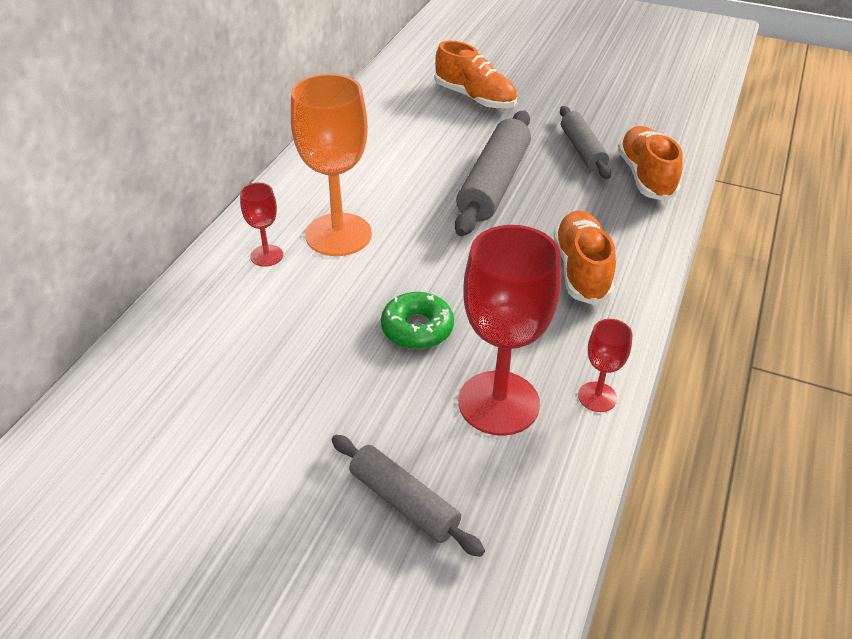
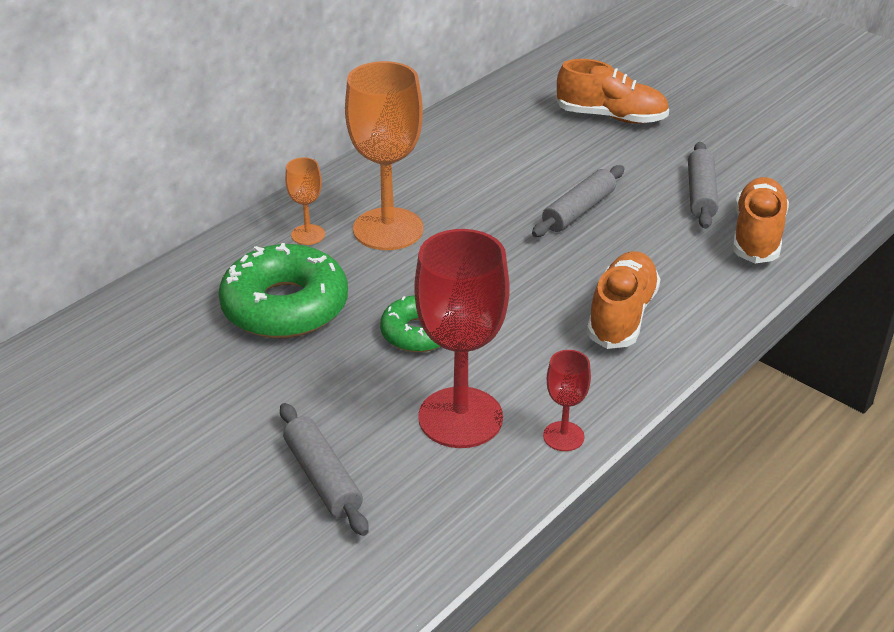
camera: 20 degrees right, 5 degrees down
(266, 256) = (308, 235): red goblet -> orange goblet
(279, 332) = (285, 306): none -> green donut
(475, 98) = (611, 117): orange shoe -> orange shoe turned 45 degrees counterclockwise
(494, 184) = (578, 211): grey rolling pin -> grey rolling pin, size x0.62

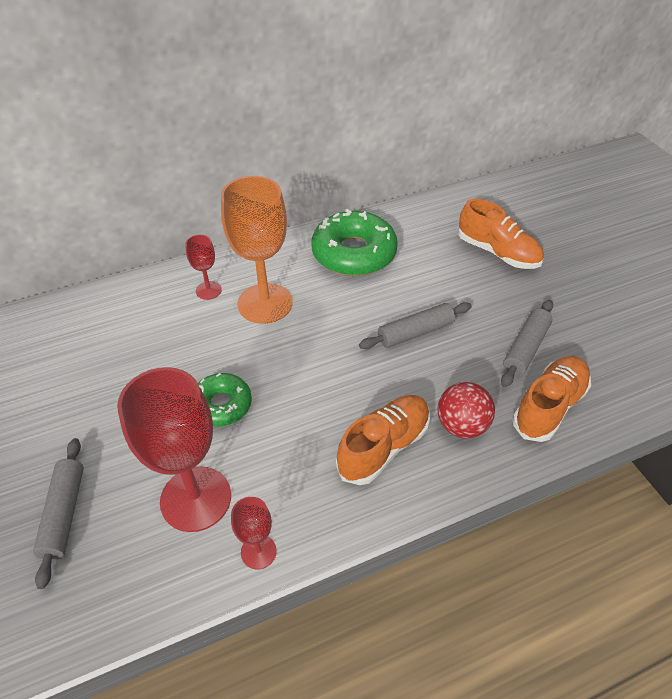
camera: 25 degrees right, 10 degrees up
(285, 306) = (150, 347): green donut -> green donut (354, 253)
(308, 235) = (208, 290): orange goblet -> red goblet
(685, 275) = (461, 425): none -> red ball

